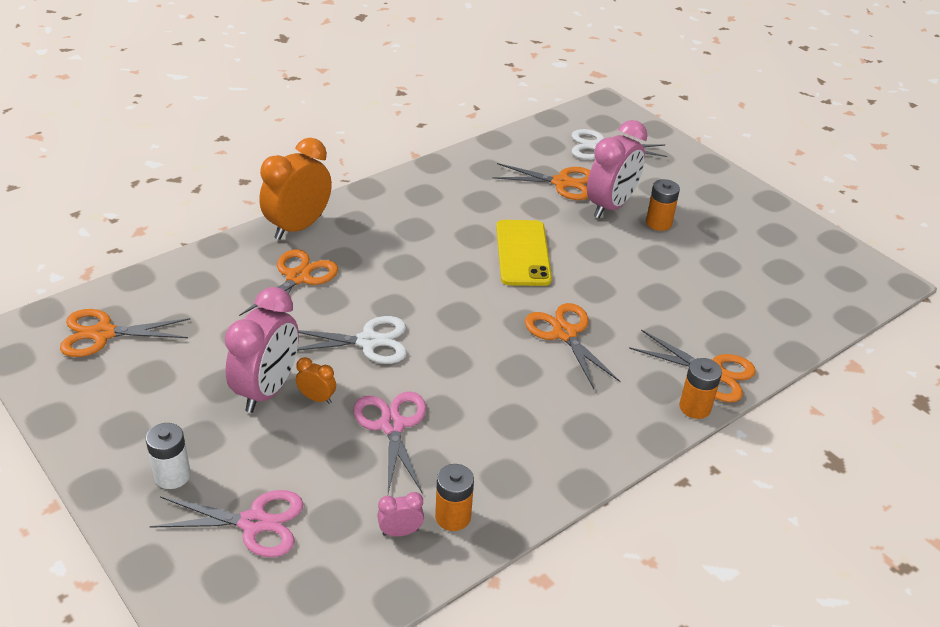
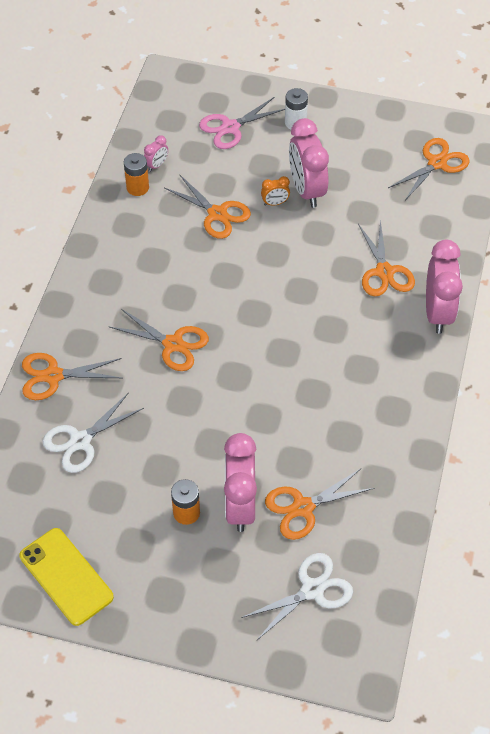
camera: 145 degrees right, 15 degrees up
(298, 227) = (438, 312): orange clock -> pink clock
(369, 342) = (287, 256): white scissors -> white scissors (80, 441)
(392, 425) = (217, 214): pink scissors -> orange scissors
(522, 253) = (263, 399): yellow phone -> yellow phone (66, 576)
(695, 407) = (49, 340): orange battery -> none

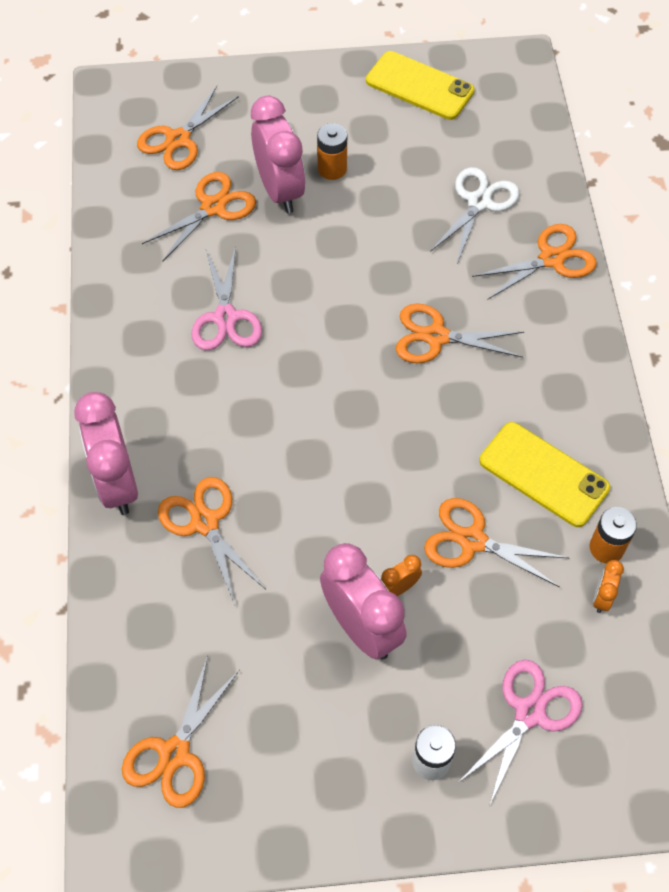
camera: 160 degrees right, 5 degrees up
(151, 236) = (543, 474): none -> yellow phone
(157, 165) = (602, 597): pink clock -> orange clock
(312, 590) = (178, 140): white scissors -> orange scissors
(325, 406) = (225, 318): none -> pink scissors

